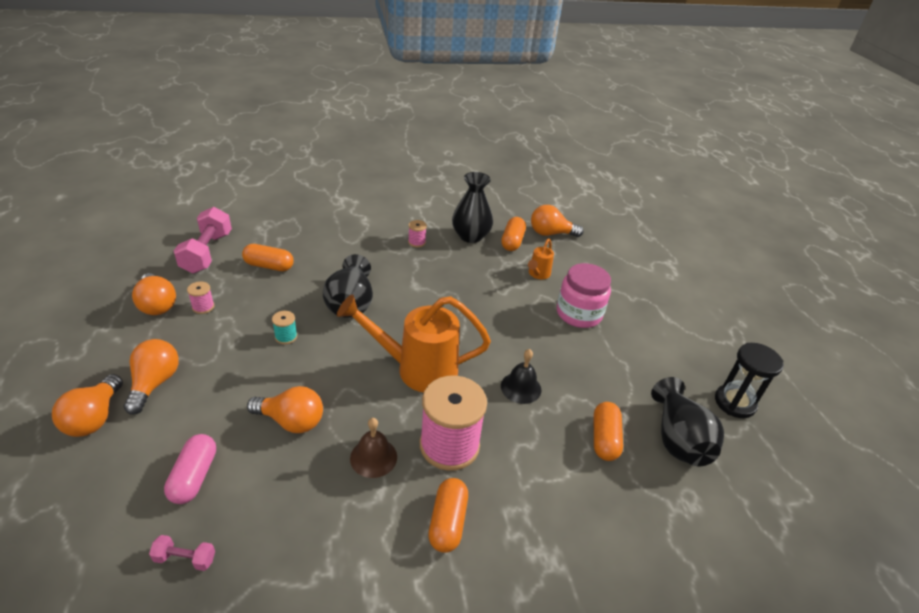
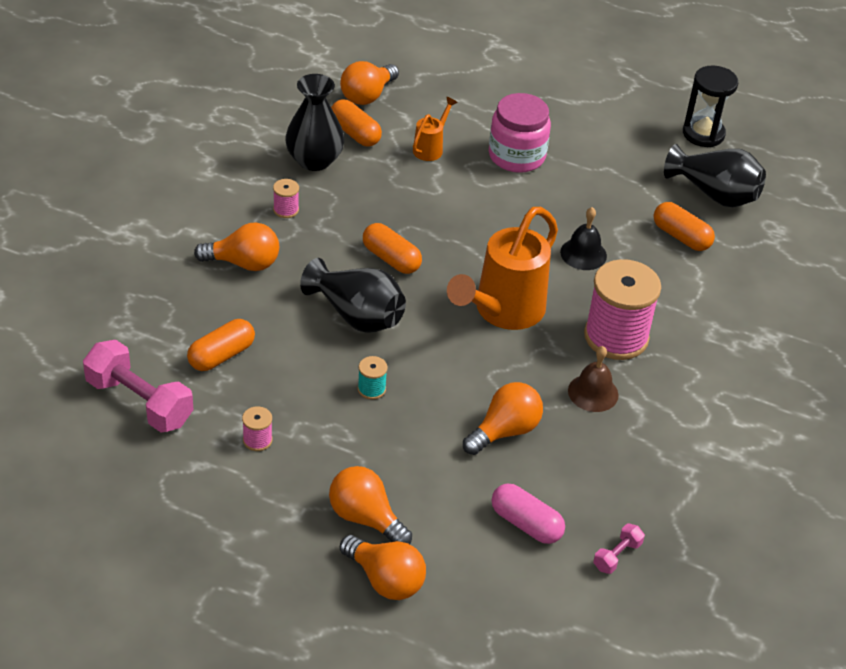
camera: 55 degrees left, 5 degrees up
(157, 304) = (217, 480): orange light bulb -> orange light bulb (244, 263)
(447, 522) = (695, 378): orange capsule -> orange capsule (391, 259)
(538, 274) = (431, 148): orange watering can -> orange watering can turned 120 degrees counterclockwise

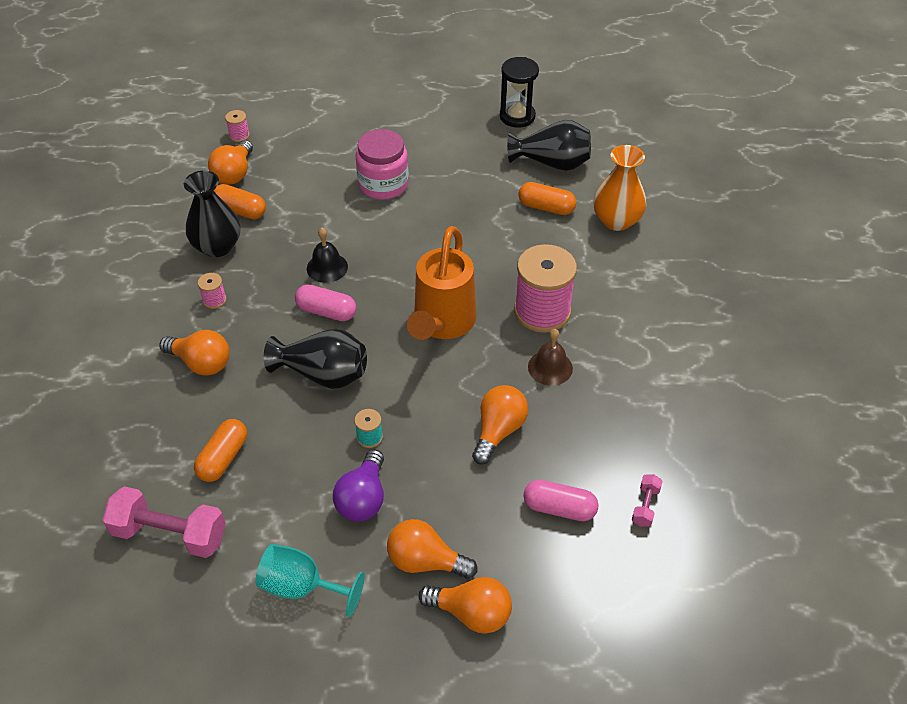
camera: 20 degrees left, 5 degrees up
(237, 494) = (301, 587): none -> turquoise goblet
(244, 263) = (201, 363): orange light bulb -> orange light bulb turned 45 degrees clockwise
(257, 440) = (295, 526): pink spool -> pink spool (239, 135)
(335, 441) = (363, 498): none -> purple light bulb
(391, 259) = (326, 311): orange capsule -> pink capsule
(431, 148) = (310, 201): orange watering can -> none
(583, 254) = (479, 249): black bell -> black bell (327, 267)
(752, 276) = (616, 220): none -> orange vase

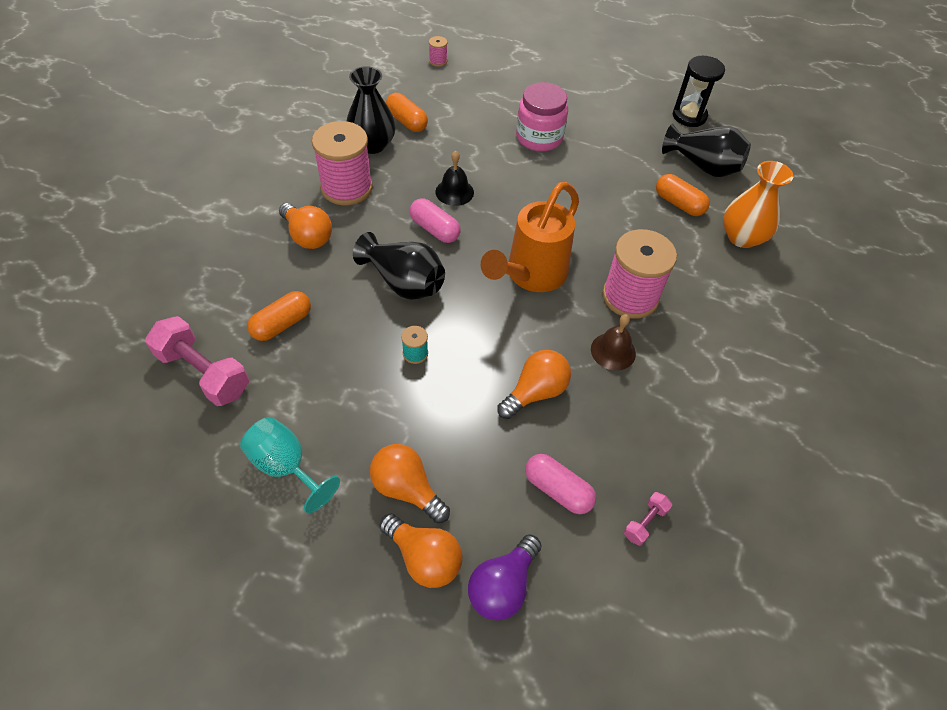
camera: 20 degrees right, 5 degrees up
(214, 300) = (346, 188): pink spool -> pink spool, size x2.38
(234, 173) = (417, 90): orange light bulb -> none
(363, 498) = (381, 407): purple light bulb -> purple light bulb (502, 586)

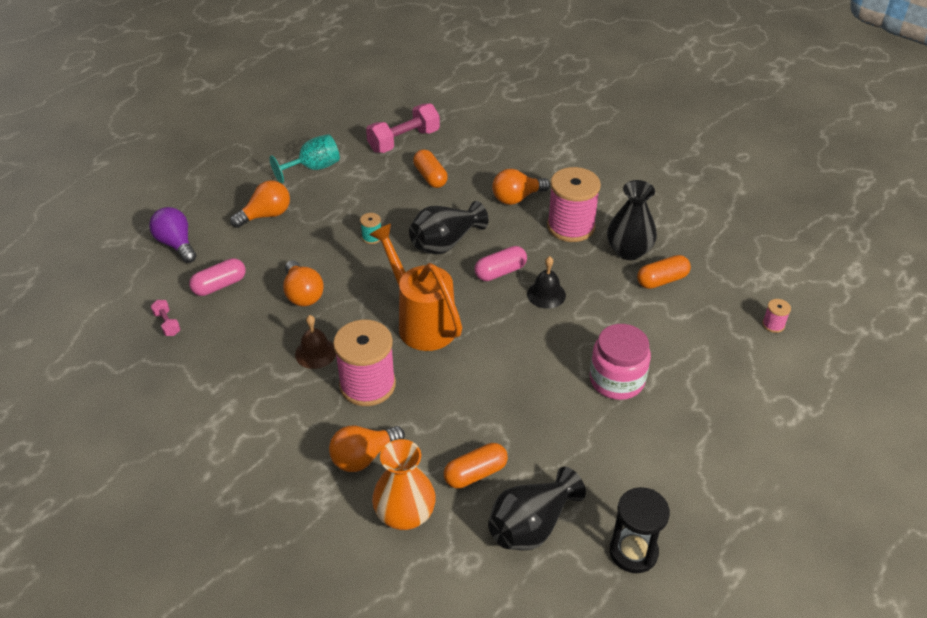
camera: 110 degrees right, 10 degrees down
(424, 558) = (216, 215): orange light bulb -> orange light bulb (363, 457)

